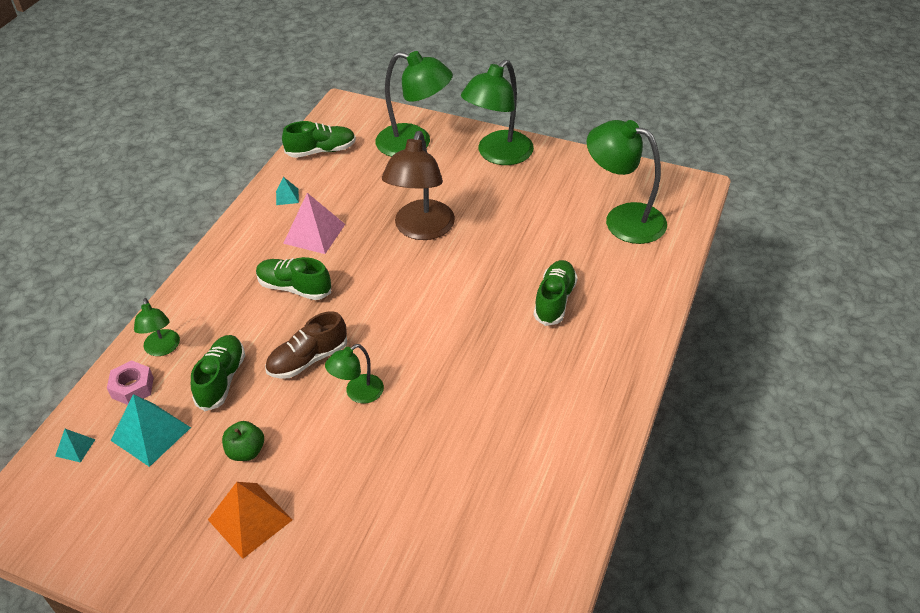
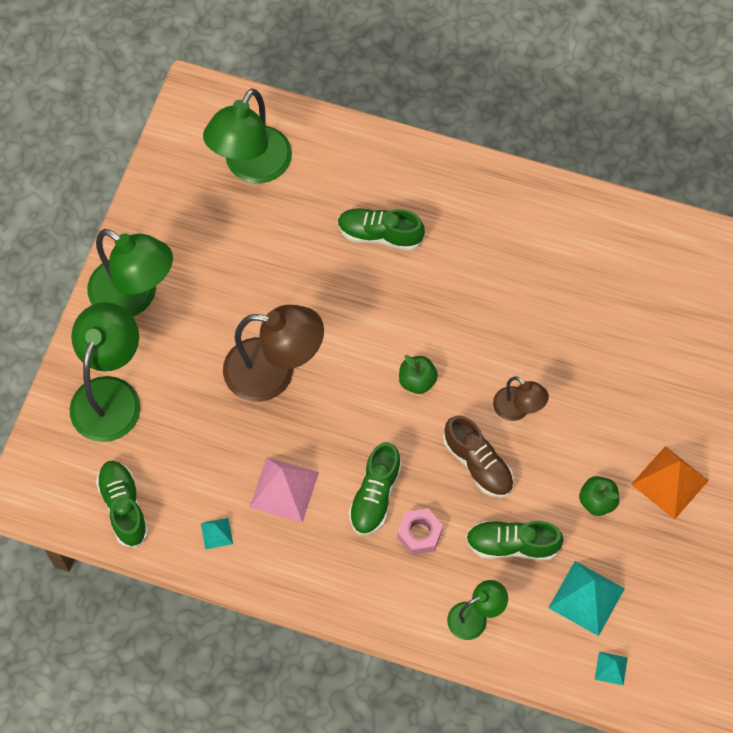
camera: 95 degrees left, 20 degrees up
(132, 388) = (531, 633): pink nut -> pink nut (419, 534)
(358, 393) = (518, 409): green lamp -> brown lamp
(399, 320) = (417, 381): none -> green apple

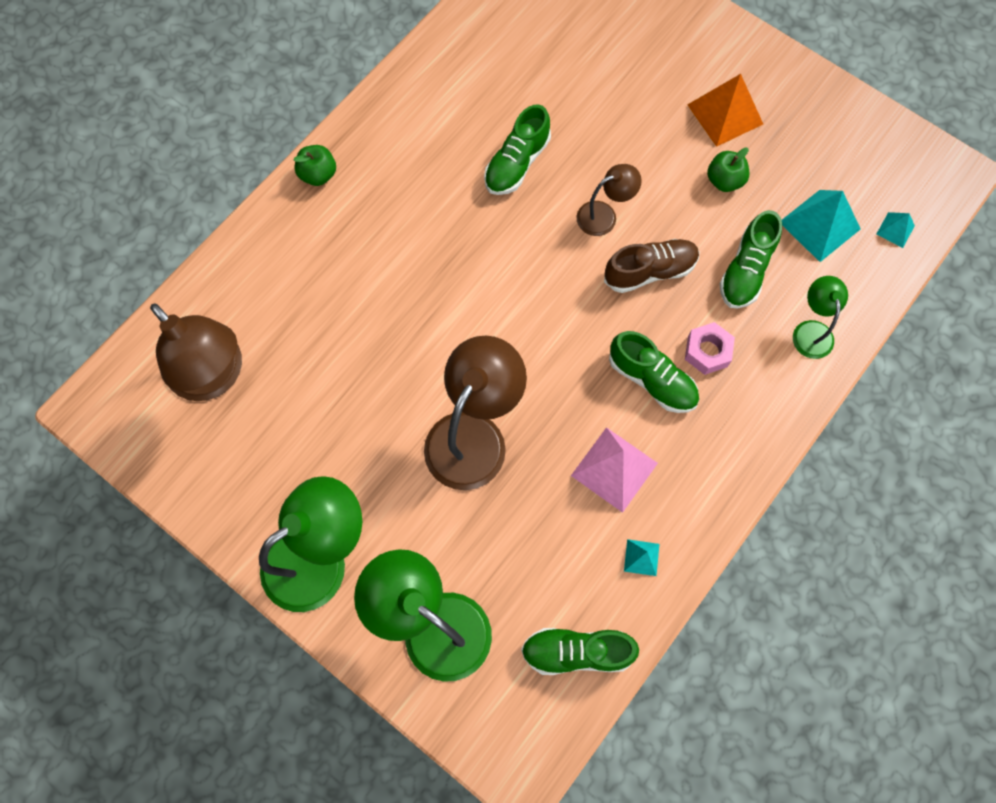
camera: 70 degrees left, 5 degrees up
(251, 167) = (214, 377): green lamp -> brown lamp
(380, 235) = (356, 275): green shoe -> green shoe (517, 163)
(417, 381) = (538, 296): green apple -> green apple (318, 175)

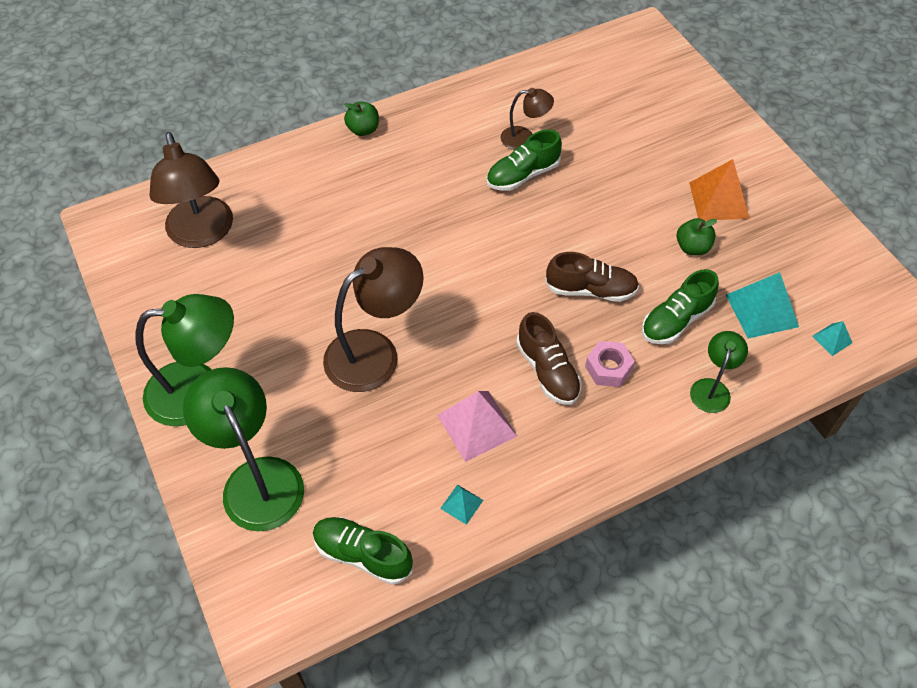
camera: 25 degrees right, 15 degrees down
(604, 215) = (574, 236): brown lamp -> brown lamp (524, 138)
(652, 380) = (547, 371): green shoe -> brown shoe

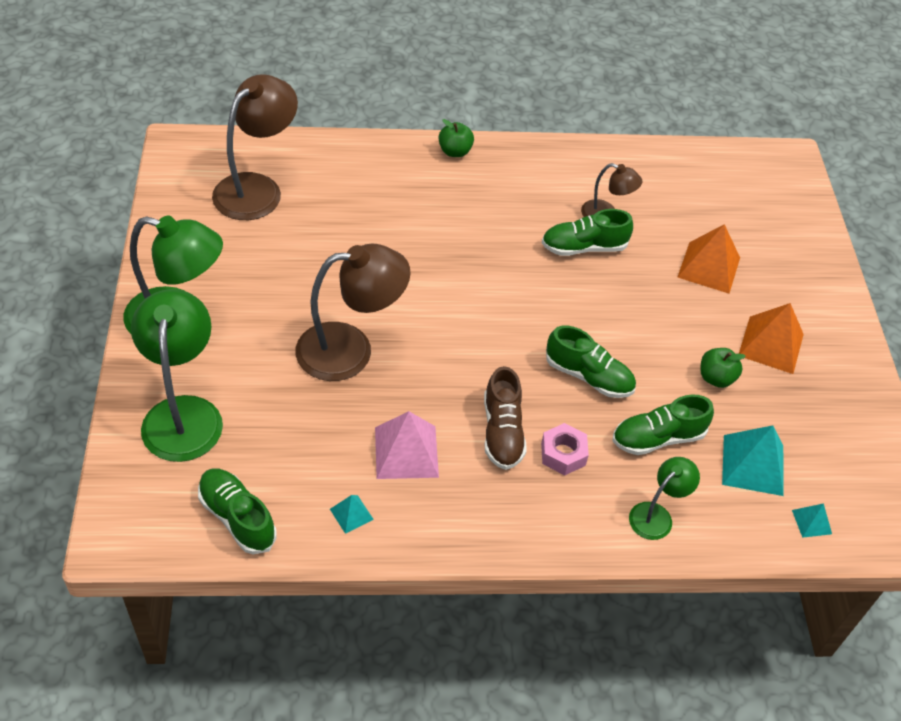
camera: 20 degrees right, 5 degrees down
(202, 234) = (257, 188): brown lamp -> brown lamp turned 150 degrees counterclockwise
(591, 290) = (588, 376): brown shoe -> green shoe
(633, 152) = (709, 267): none -> orange pyramid

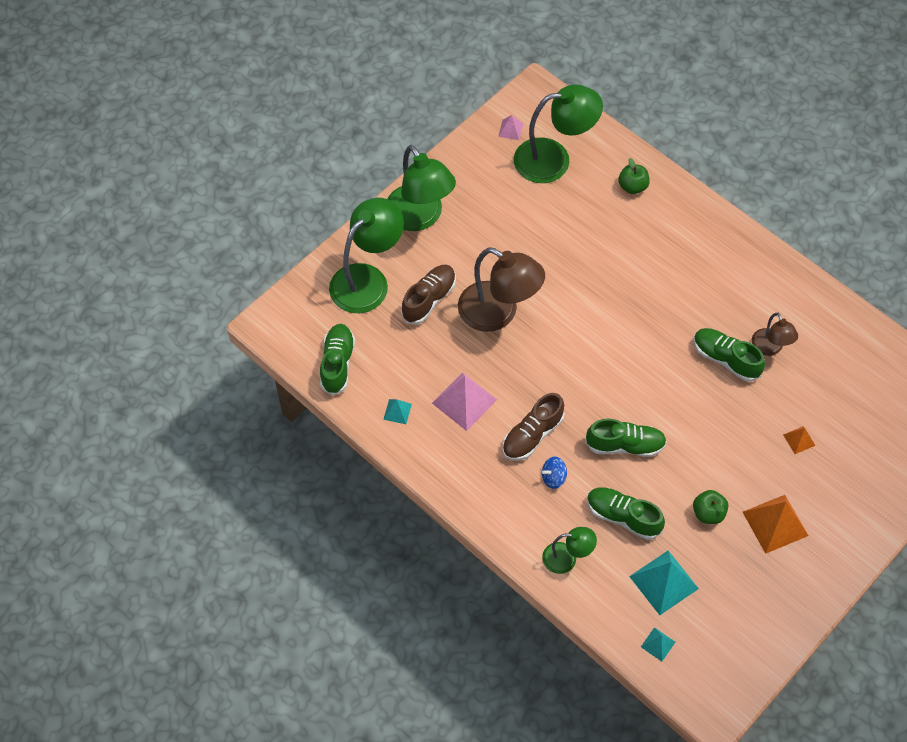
camera: 50 degrees right, 10 degrees up
(188, 189) = (510, 130): none -> pink pyramid
(257, 188) = (554, 159): brown lamp -> green lamp
(268, 386) = (429, 299): none -> brown shoe
(455, 151) = (716, 224): green apple -> green apple (632, 186)
(563, 454) = (553, 477): pink nut -> blue spinning top
(588, 376) = (625, 445): green shoe -> green shoe turned 75 degrees counterclockwise
(709, 267) = (799, 440): orange pyramid -> orange pyramid, size x0.50

